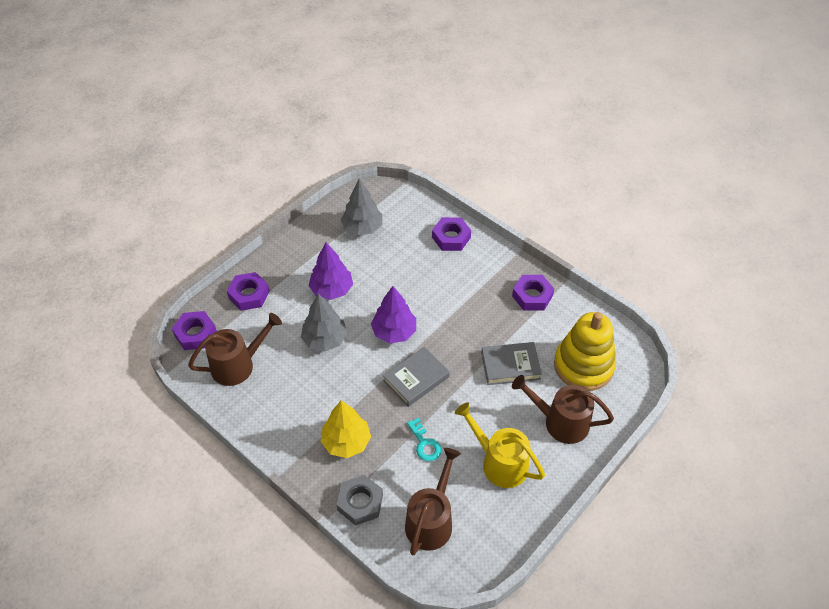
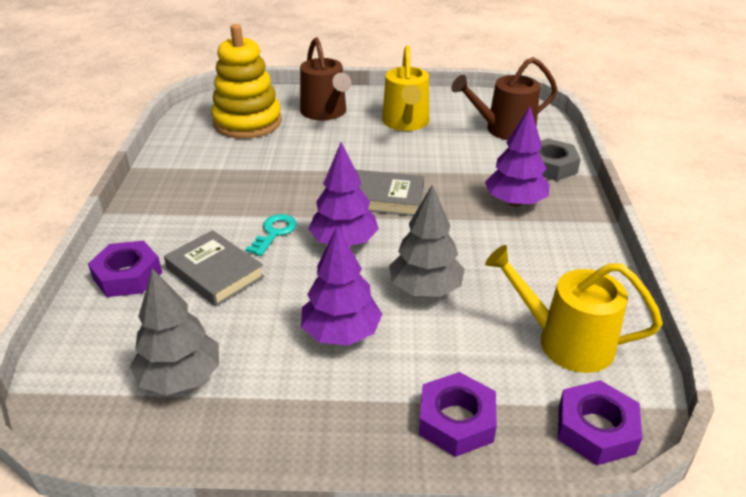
camera: 130 degrees left, 15 degrees down
(238, 365) = (566, 341): brown watering can -> yellow watering can
(346, 442) = (515, 202): yellow tree -> purple tree
(424, 443) = (445, 162): turquoise key -> turquoise key (274, 233)
(510, 366) = (295, 155): grey book -> grey book (215, 273)
(532, 296) = (181, 177): purple nut -> none

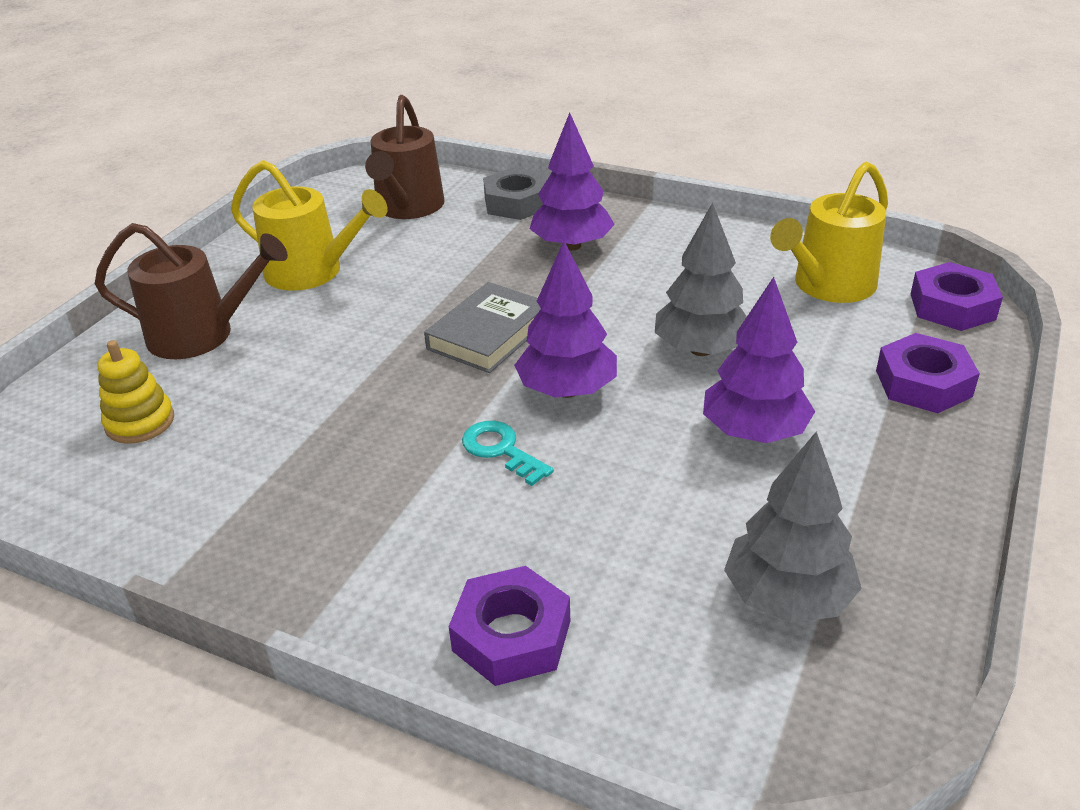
camera: 65 degrees left, 0 degrees up
(215, 273) = (564, 528): grey book -> none
(247, 122) = (140, 422): yellow stacking toy -> yellow stacking toy, size x0.51

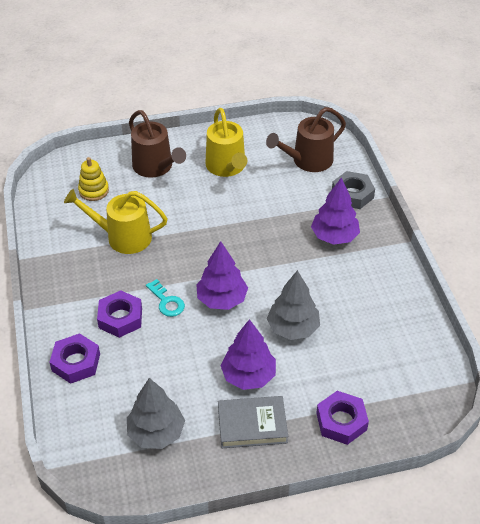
camera: 50 degrees right, 10 degrees up
(489, 334) = (237, 251): grey book -> grey book (252, 425)
(501, 450) = (166, 301): turquoise key -> turquoise key turned 135 degrees clockwise
(828, 286) = (394, 350): yellow watering can -> yellow watering can (123, 237)
(952, 306) = (424, 407): purple nut -> purple nut (120, 318)

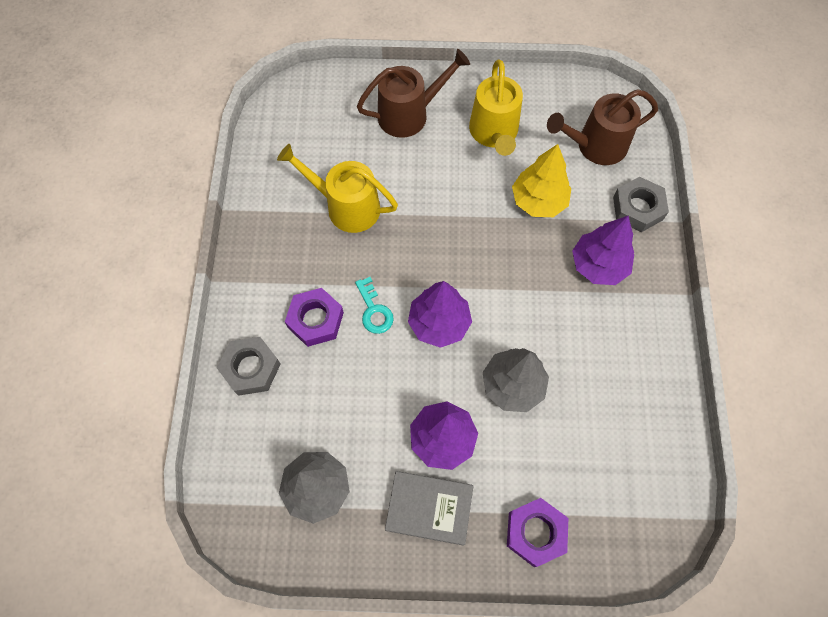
camera: 15 degrees right, 20 degrees up
(76, 362) = (251, 368): purple nut -> grey nut
(94, 190) = (329, 132): yellow stacking toy -> none
(155, 167) = (409, 114): brown watering can -> brown watering can turned 90 degrees counterclockwise
(275, 204) = (538, 201): none -> yellow tree

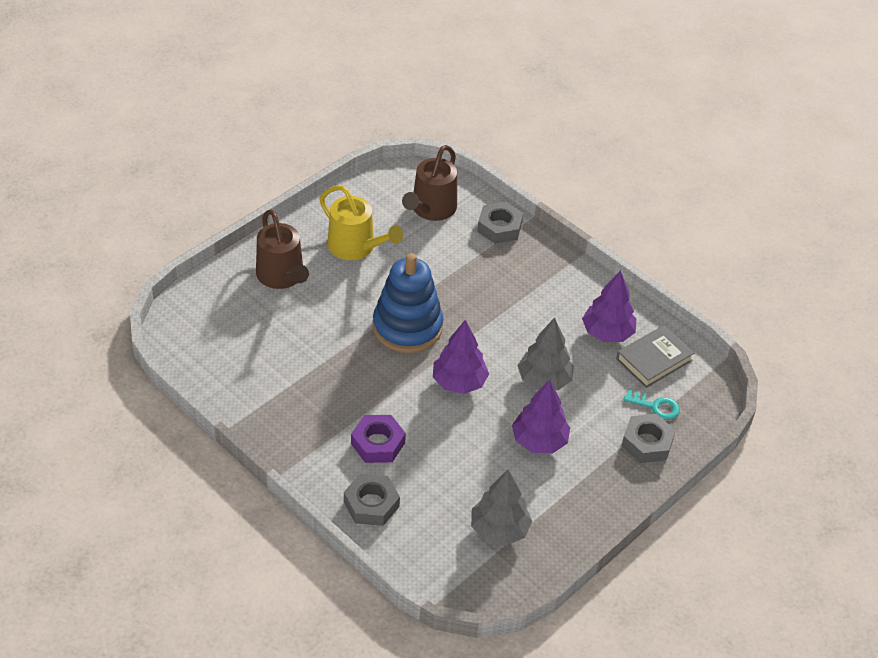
camera: 50 degrees left, 20 degrees down
(346, 206) = (311, 363): yellow watering can -> none
(374, 310) = (409, 407): turquoise key -> turquoise key (655, 406)
(409, 114) = (282, 276): brown watering can -> brown watering can turned 135 degrees clockwise
(429, 508) = (576, 482): grey book -> grey book (654, 360)
(454, 237) = (407, 327): none -> blue stacking toy
(535, 532) = (647, 443): purple nut -> grey nut
(538, 201) = (434, 267): yellow tree -> none
(598, 265) = (514, 276): purple tree -> purple tree (607, 333)

